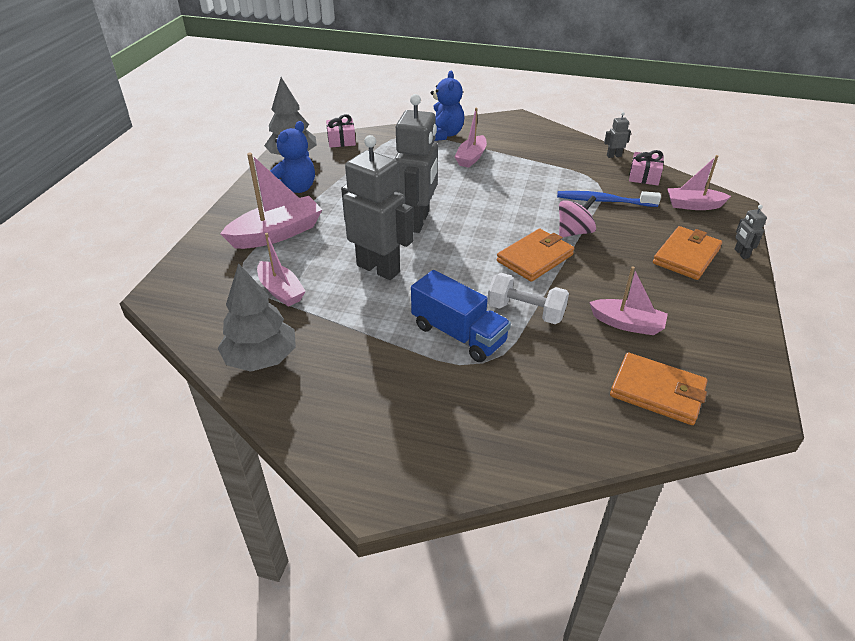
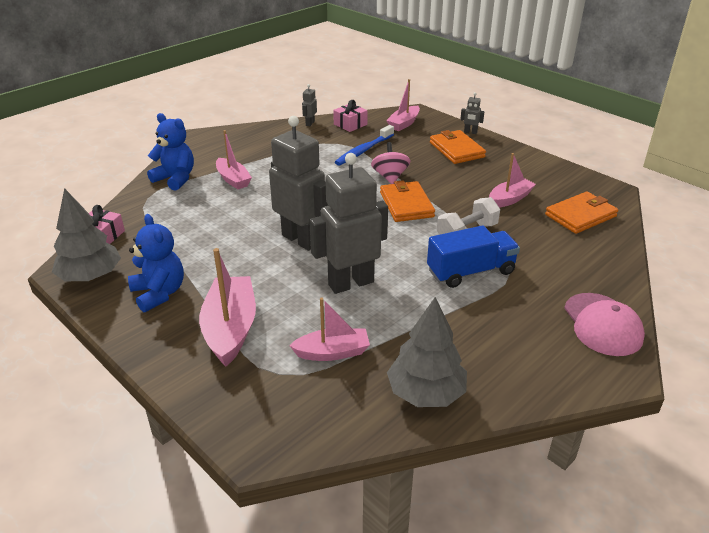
camera: 60 degrees left, 5 degrees down
(446, 459) = (602, 324): none -> pink cap

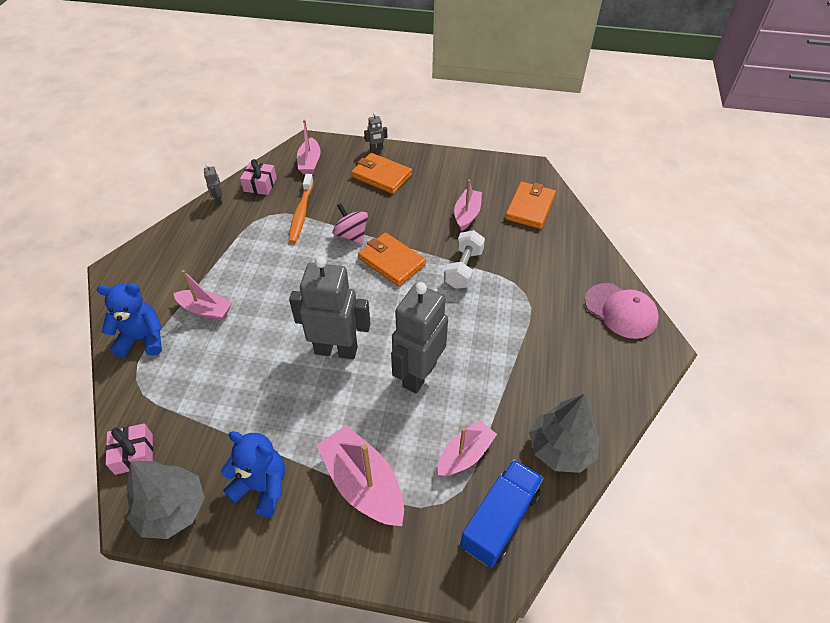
camera: 35 degrees left, 15 degrees up
(364, 150) = (301, 213): blue toothbrush -> orange toothbrush
(471, 272) = (498, 309): blue truck -> blue truck (500, 519)

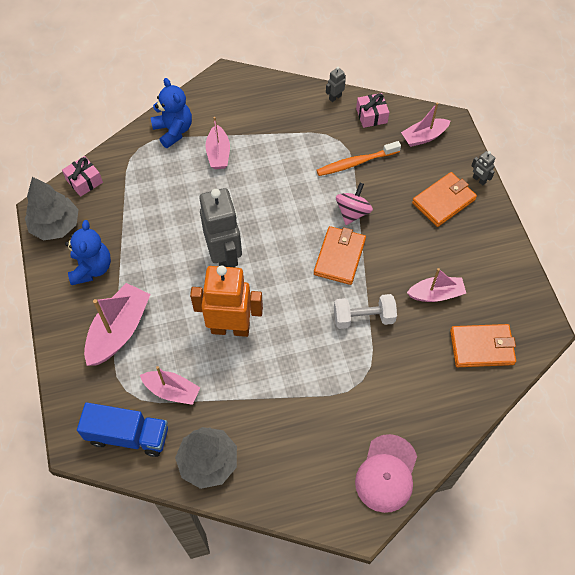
camera: 65 degrees right, 10 degrees up
(381, 176) = (443, 201): orange wallet -> orange wallet turned 45 degrees clockwise
(419, 374) = (230, 328): grey robot -> orange robot

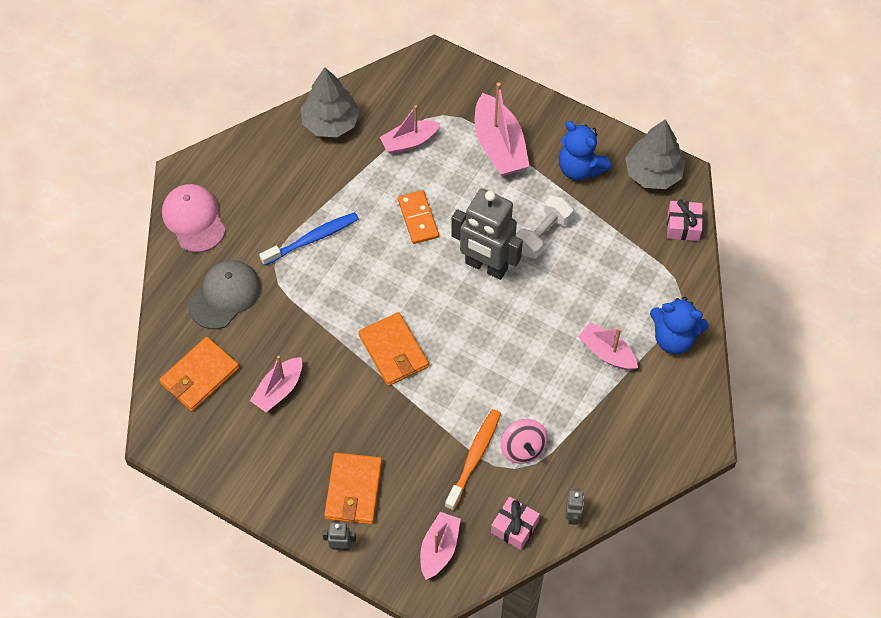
camera: 135 degrees right, 0 degrees up
(128, 435) = (405, 92): blue truck -> none
(230, 328) = (418, 218): orange robot -> orange domino
(316, 378) = (312, 239): none -> blue toothbrush
(352, 212) = (425, 403): pink spinning top -> pink spinning top (523, 448)
(363, 318) = (321, 316): white dumbbell -> white dumbbell (542, 235)
(416, 390) = (225, 295): none -> grey cap

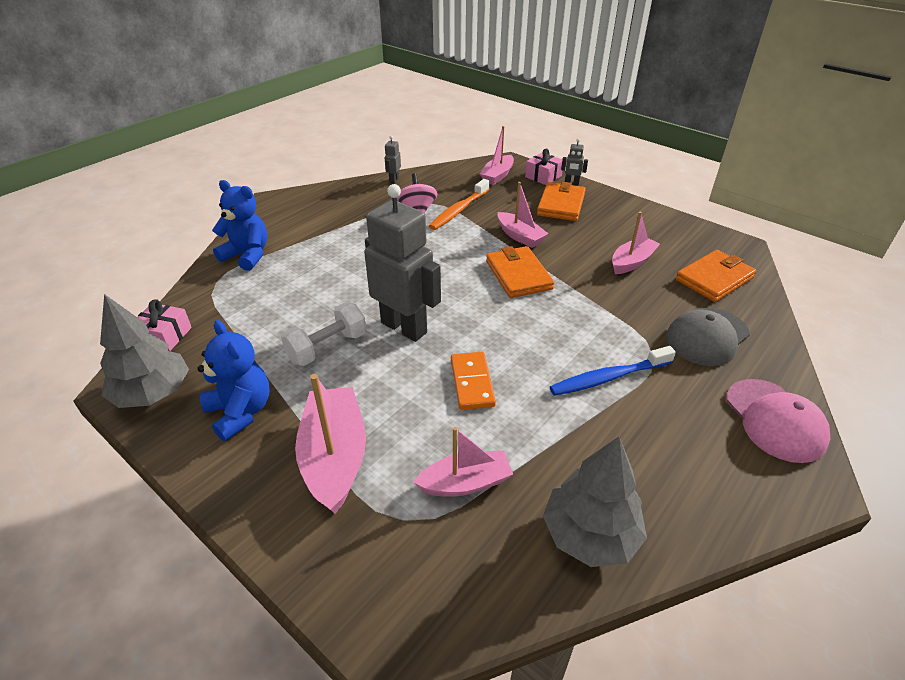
camera: 170 degrees left, 20 degrees down
(514, 527) = (439, 179): pink gift -> pink gift (543, 176)
(607, 352) = (315, 253): pink boat -> pink boat (520, 236)

